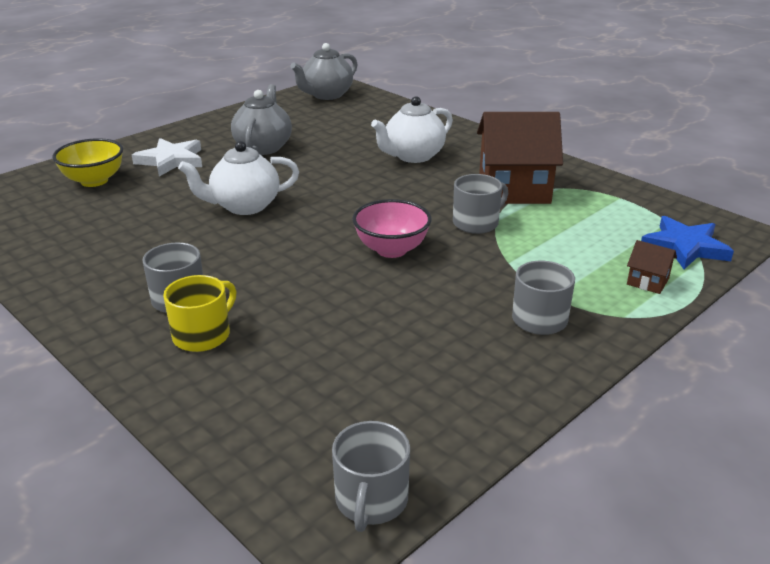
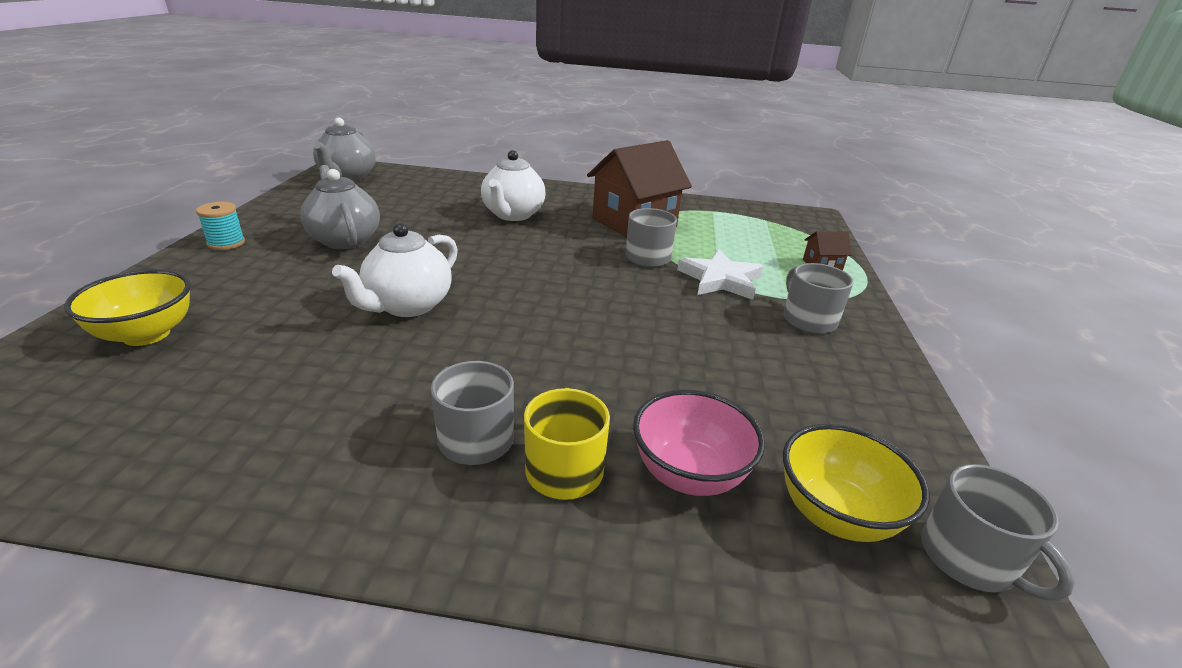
camera: 40 degrees left, 0 degrees up
(171, 160) = (240, 280): white star -> white star (720, 279)
(191, 132) = (226, 243): none -> turquoise spool
(323, 434) = (835, 514): none -> yellow bowl
(391, 249) = (616, 302): pink bowl -> pink bowl (689, 474)
(685, 247) = (802, 234): blue star -> none

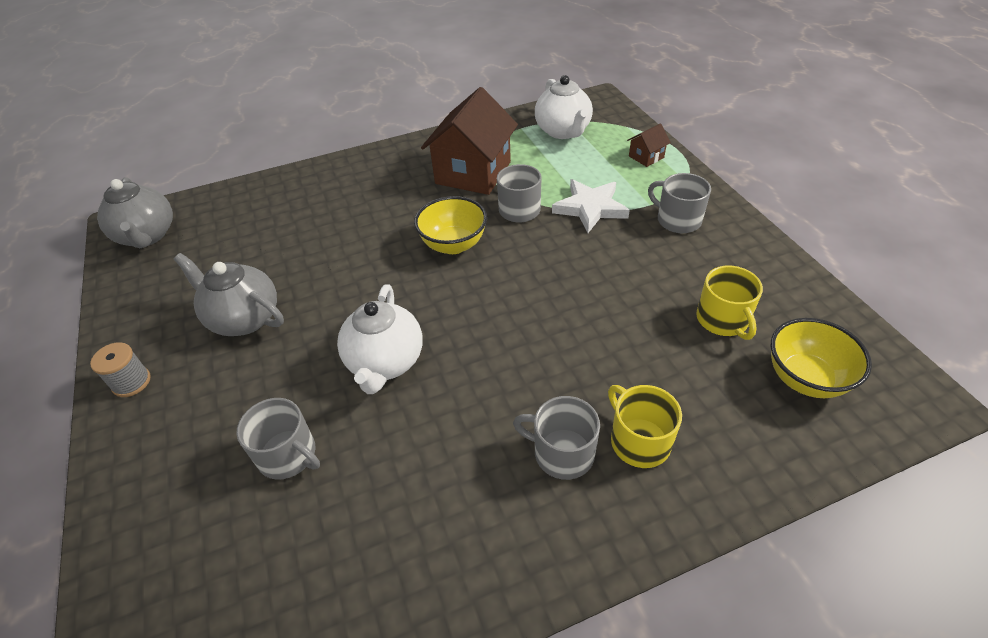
camera: 25 degrees left, 15 degrees up
(147, 334) = (197, 518): yellow bowl -> yellow bowl (453, 245)
(226, 243) = (131, 382): turquoise spool -> grey spool
(513, 215) = (363, 212): white teapot -> white teapot (563, 131)
(689, 474) = (711, 398): pink bowl -> none
(778, 415) = (723, 320): none -> yellow mug
(969, 558) = (883, 367): grey mug -> grey mug (288, 455)

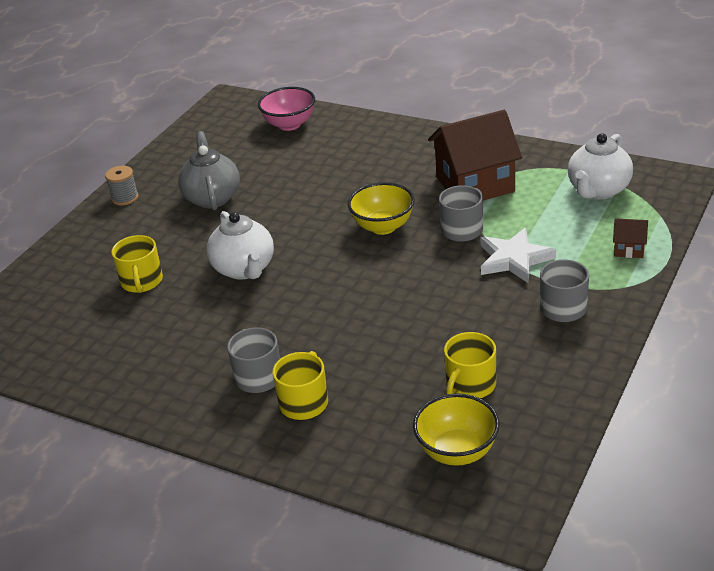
camera: 50 degrees right, 10 degrees down
(147, 236) = (229, 116): grey teapot -> none
(229, 211) = (289, 124): none -> pink bowl
(288, 455) = (142, 281): grey mug -> yellow mug
(385, 362) = (244, 269): white teapot -> white teapot turned 75 degrees counterclockwise

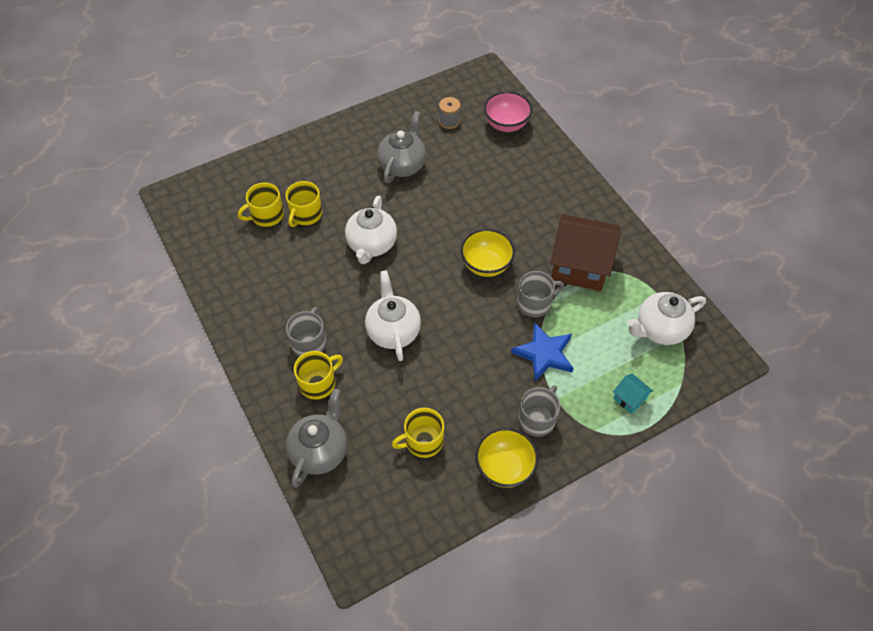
camera: 30 degrees right, 20 degrees up
(95, 304) = (266, 215): none -> yellow mug
(125, 198) = (351, 130): grey spool -> grey spool (449, 121)
(342, 320) = (393, 331): none -> white teapot
(368, 455) = (320, 451): none -> grey teapot
(457, 451) = (371, 487): yellow bowl -> yellow bowl (504, 468)
(514, 259) = (544, 354): white star -> blue star
(629, 249) = (629, 399): brown house -> turquoise house

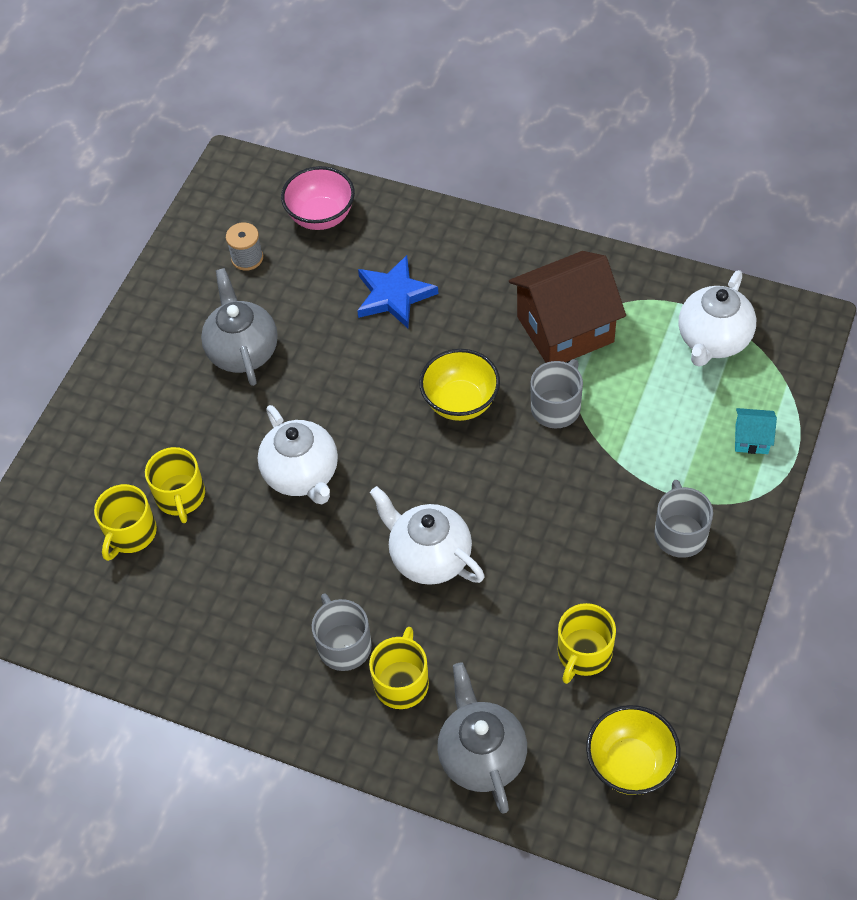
camera: 35 degrees left, 0 degrees up
(504, 468) = (696, 612): yellow bowl -> yellow bowl (630, 764)
(544, 354) = (620, 456): blue star -> blue star (394, 295)

